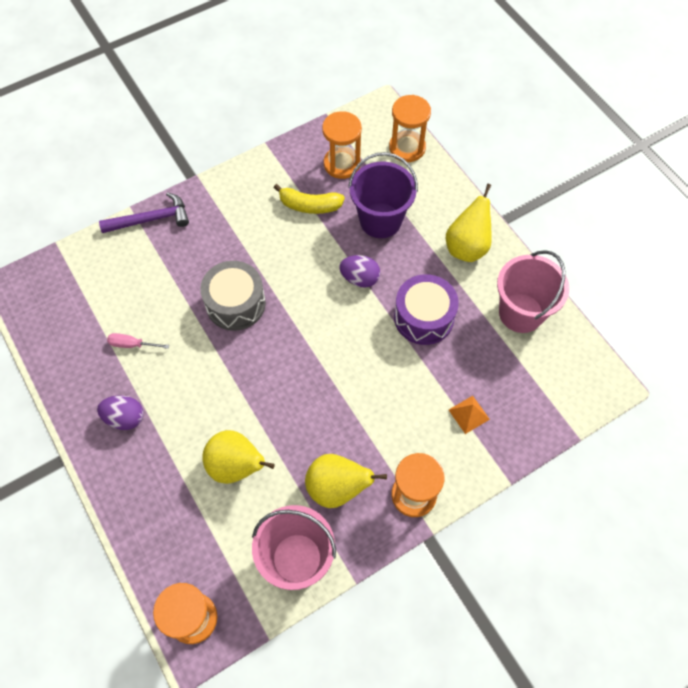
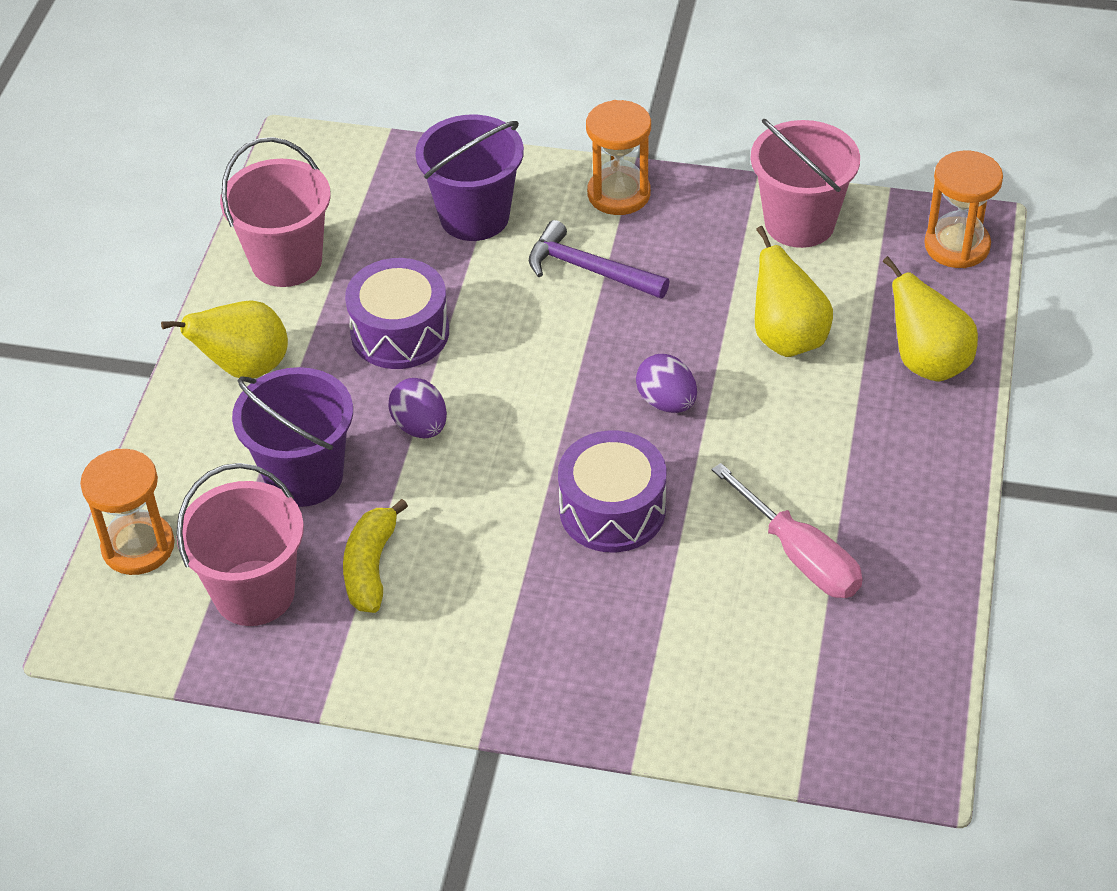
camera: 135 degrees left, 15 degrees down
(125, 418) = (882, 474): purple egg -> purple egg (666, 402)
(131, 344) = (801, 556): pink screwdriver -> pink screwdriver, size x1.84
(151, 219) = (617, 720): purple hammer -> purple hammer (589, 270)
(235, 303) = (612, 510): grey drum -> purple drum
(309, 205) = (371, 567): yellow banana -> yellow banana turned 135 degrees counterclockwise
(337, 488) = (693, 249): yellow pear -> yellow pear (927, 362)
(342, 164) = (254, 593): orange hourglass -> pink bucket
(468, 414) = (474, 216): orange pyramid -> purple bucket

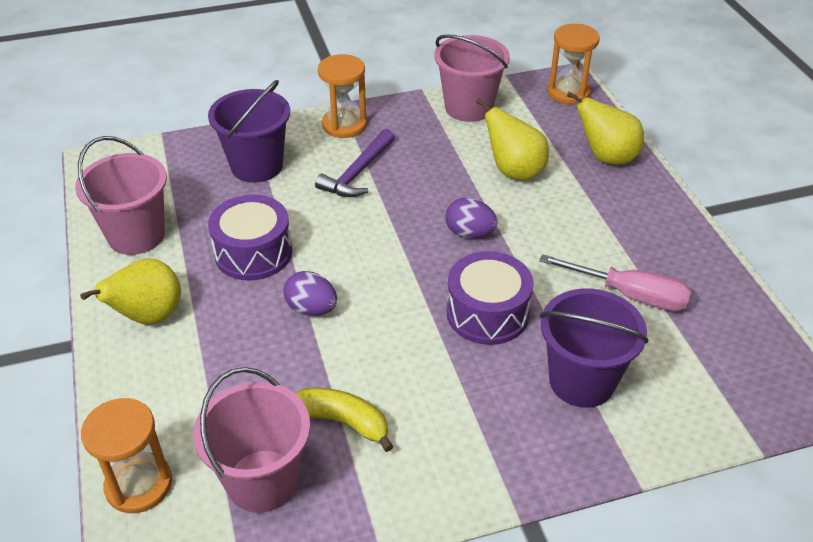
camera: 30 degrees left, 5 degrees down
(304, 476) = (246, 376): purple bucket -> purple bucket (581, 381)
(371, 567) = (343, 422): yellow banana -> yellow banana turned 135 degrees clockwise
(589, 270) = (358, 173): purple hammer -> purple hammer turned 60 degrees counterclockwise

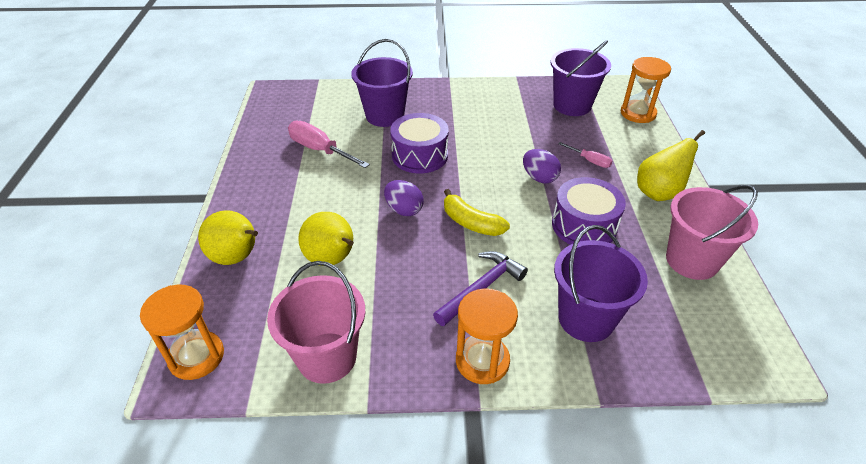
camera: 165 degrees left, 0 degrees up
(238, 353) = (590, 161): none -> pink screwdriver
(262, 481) = (572, 105): pink bucket -> purple bucket
(343, 422) = (526, 120): yellow banana -> yellow banana (471, 223)

